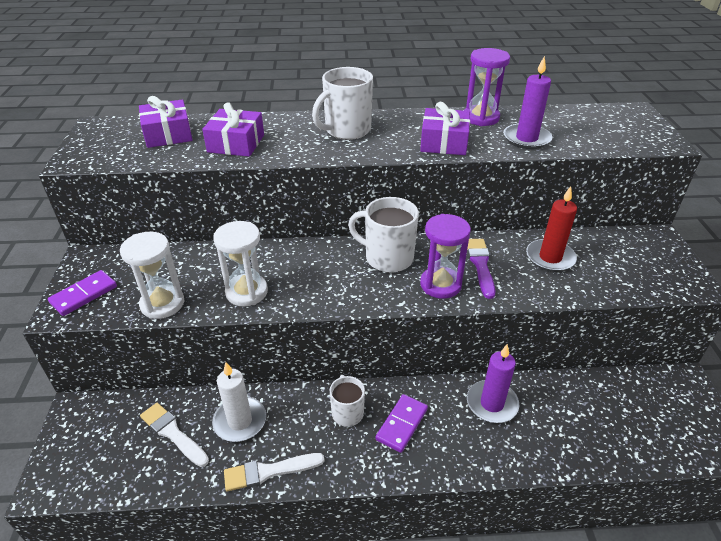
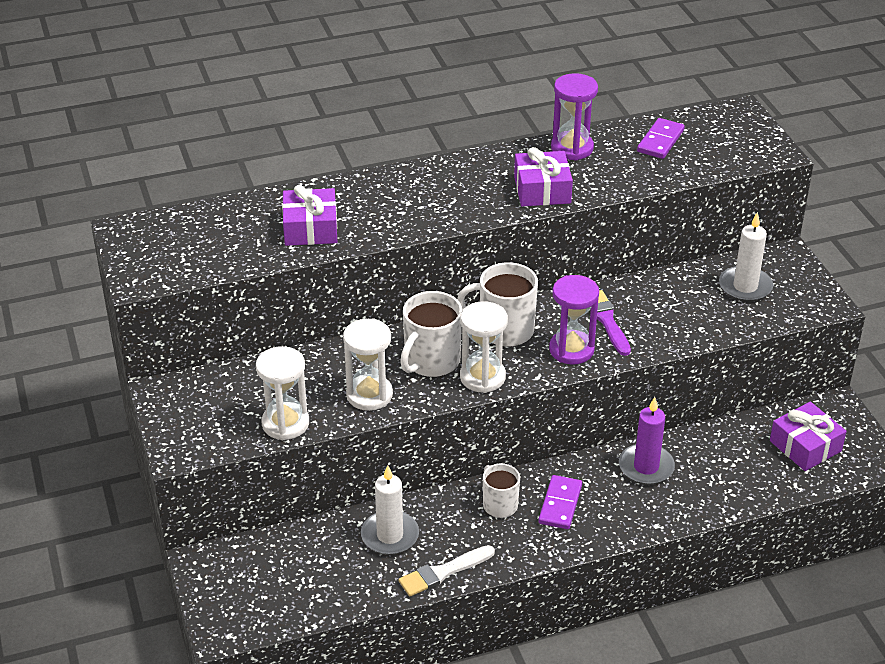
camera: 15 degrees left, 0 degrees up
(84, 295) = (191, 430): purple domino -> purple domino (660, 141)
(168, 134) = (222, 228): purple gift -> purple gift (805, 446)
(173, 433) = (324, 560): white brush -> none
(346, 130) = (427, 190): white mug -> white mug (431, 361)
(351, 295) = (482, 377): none -> white hourglass
(526, 139) = (629, 170): purple candle -> none
(550, 258) = (677, 299): red candle -> none
(615, 257) = (745, 287): none -> white candle

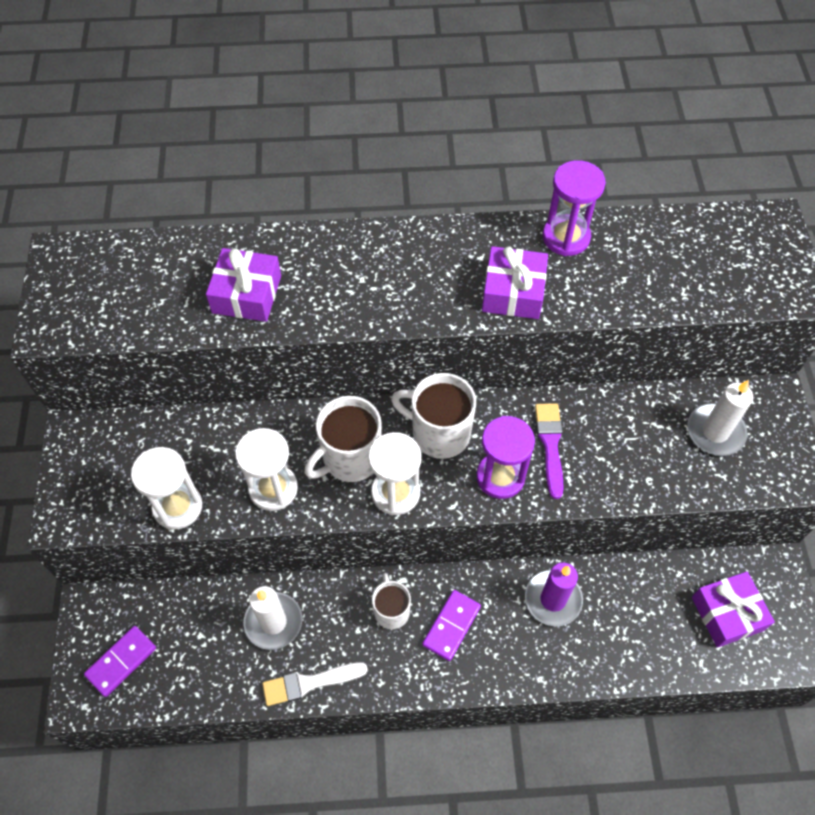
camera: 15 degrees right, 20 degrees up
(660, 141) = (668, 247): purple domino -> purple domino (121, 661)

